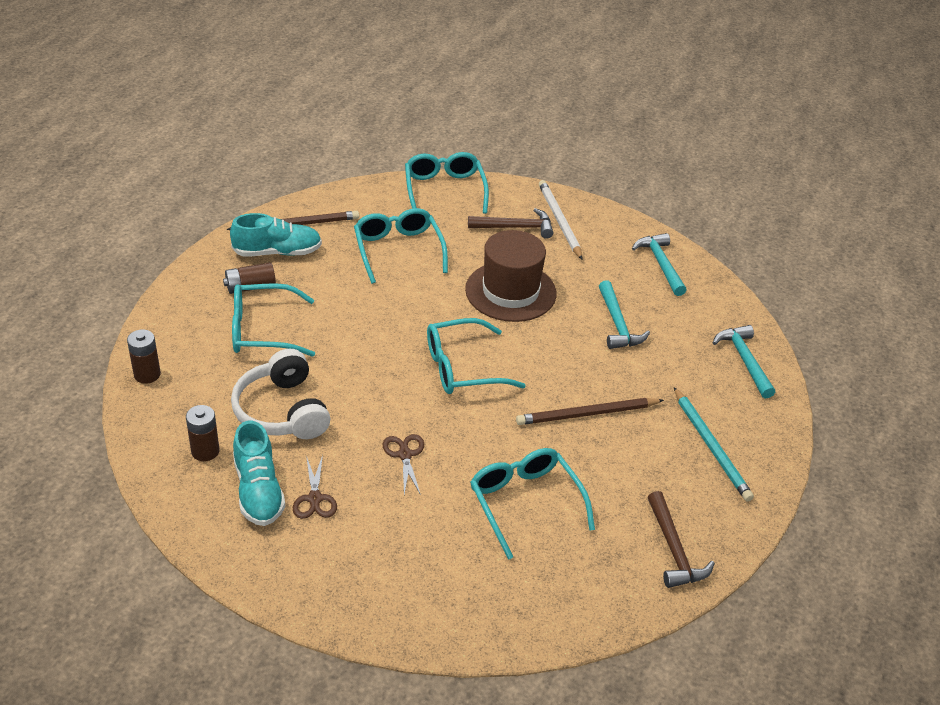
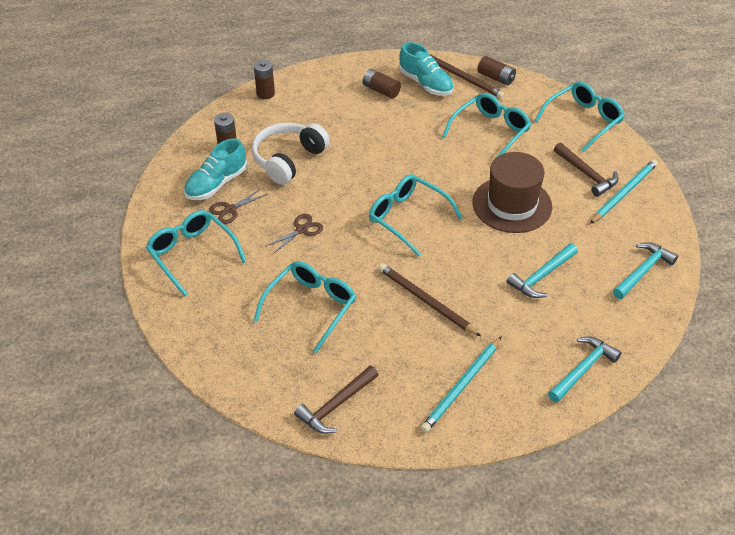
camera: 60 degrees right, 5 degrees up
(262, 330) = (348, 115): turquoise glasses -> turquoise glasses (192, 254)
(324, 205) = (496, 78): none -> brown battery
(559, 221) = (624, 193): white pencil -> turquoise pencil

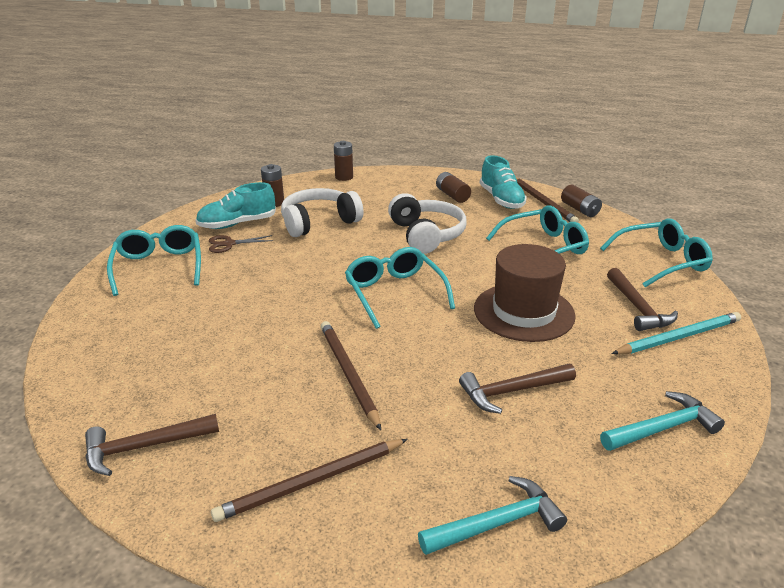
camera: 25 degrees right, 15 degrees down
(301, 230) = (277, 275): brown scissors -> none
(311, 307) = (220, 340): turquoise glasses -> none
(390, 146) = (426, 235): none -> white headphones
(461, 386) = (311, 482): turquoise pencil -> brown pencil
(542, 276) = (512, 391): turquoise hammer -> brown hammer

